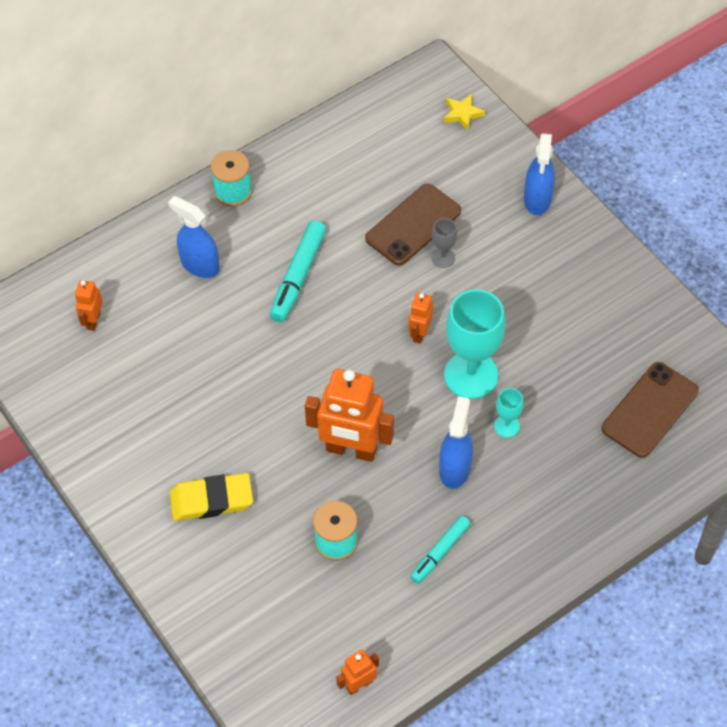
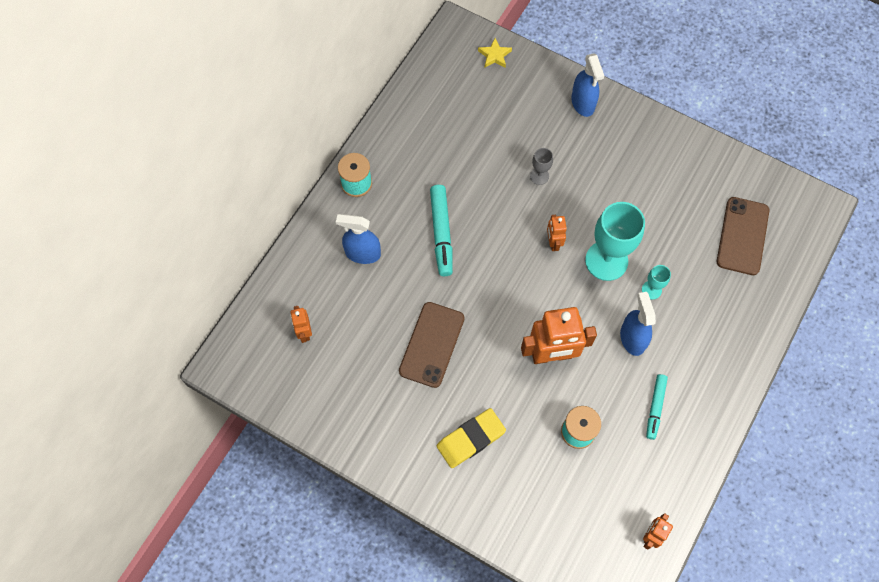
camera: 25 degrees left, 10 degrees up
(413, 225) = (504, 158): brown phone -> brown phone (431, 344)

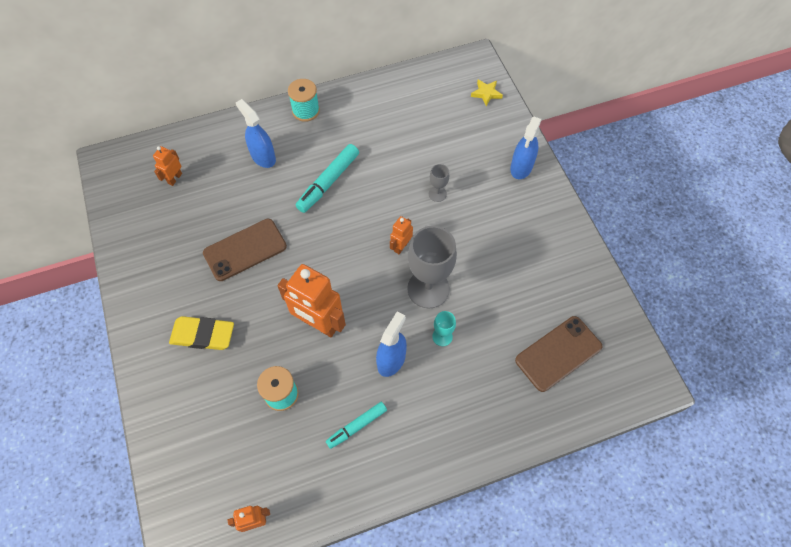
camera: 40 degrees right, 5 degrees down
(606, 261) = (428, 289): turquoise goblet -> grey goblet

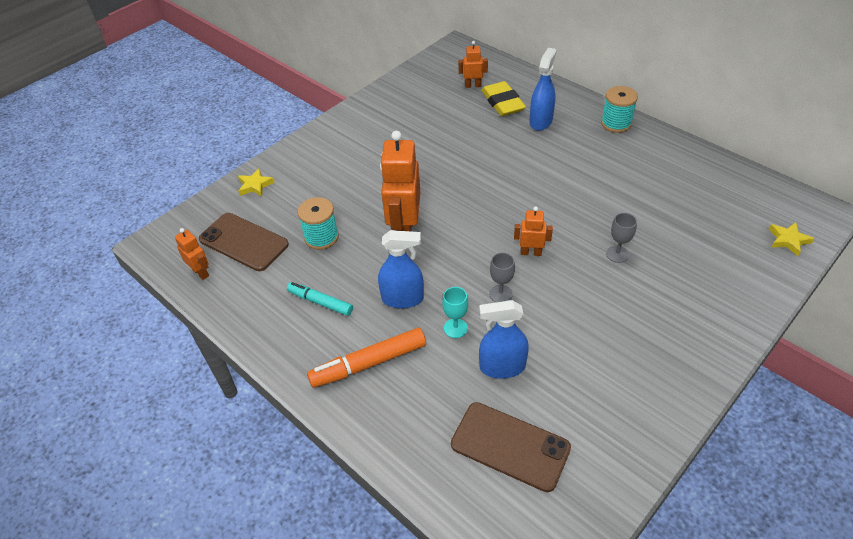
camera: 65 degrees right, 15 degrees down
(168, 427) = (255, 185): none -> yellow star
(203, 335) = (345, 167): yellow eraser -> yellow eraser (502, 102)
(245, 249) = (440, 153): brown phone -> brown phone (244, 242)
(328, 182) = (554, 172): turquoise marker -> none
(428, 289) = (500, 294): grey goblet -> grey goblet, size x0.46
(441, 415) = (368, 363): none -> orange marker
(521, 167) = (723, 312): blue spray bottle -> blue spray bottle (502, 367)

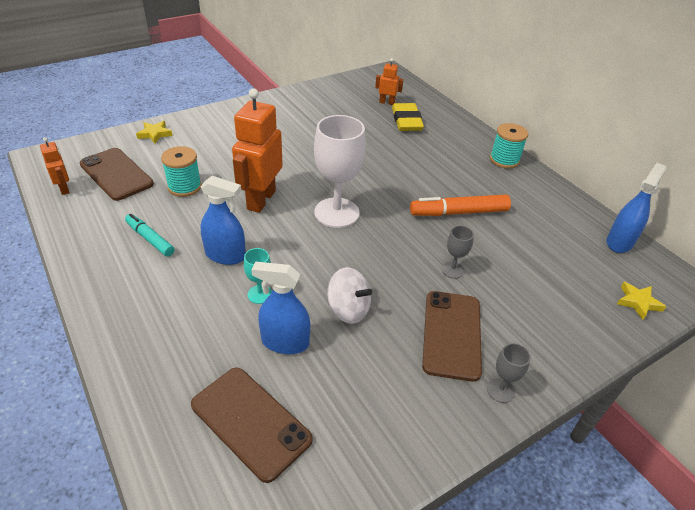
camera: 10 degrees right, 5 degrees down
(368, 363) = (160, 303): orange marker -> orange marker (459, 212)
(484, 225) = (336, 213): none -> white goblet
(500, 294) = (320, 275): grey goblet -> grey goblet (500, 390)
(531, 252) = (368, 247): orange robot -> none
(541, 121) = (434, 143): blue spray bottle -> blue spray bottle (619, 242)
(542, 319) = (348, 309): none -> white spinning top
(643, 317) = (452, 334): none -> brown phone

